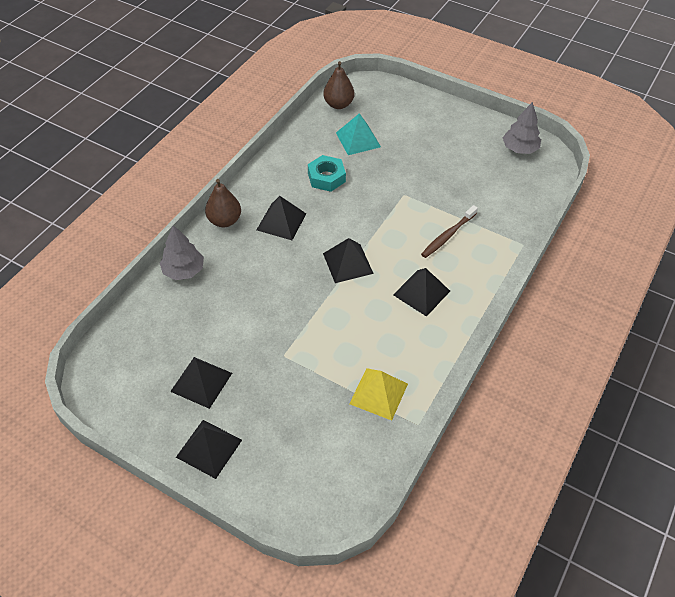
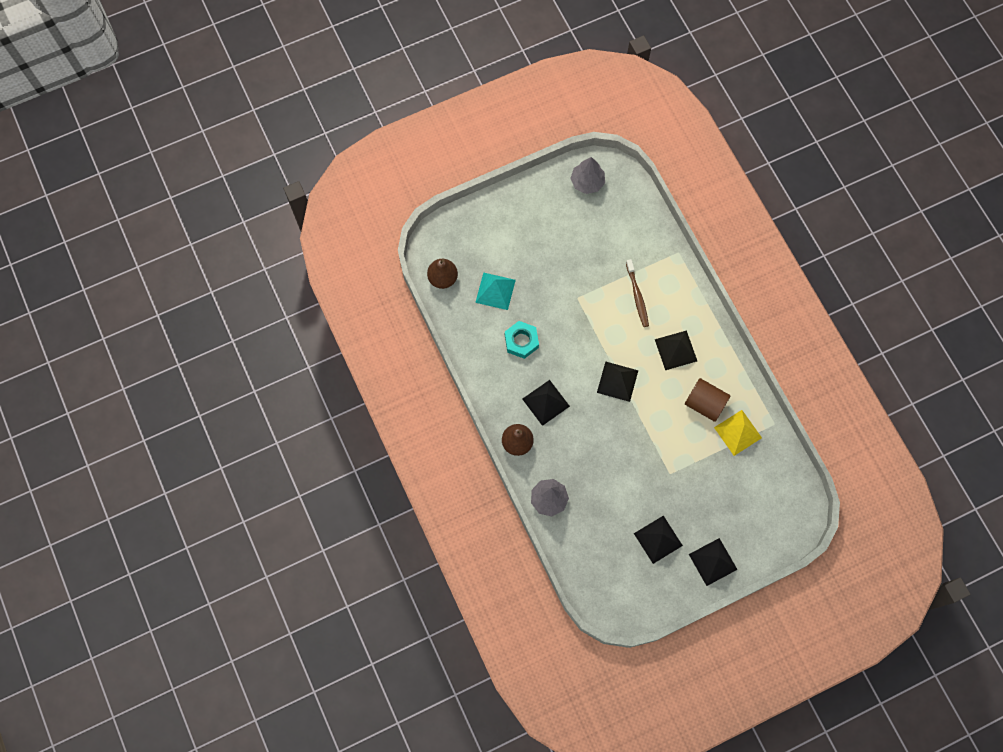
camera: 55 degrees left, 20 degrees up
(385, 346) = (704, 404): none -> brown cylinder

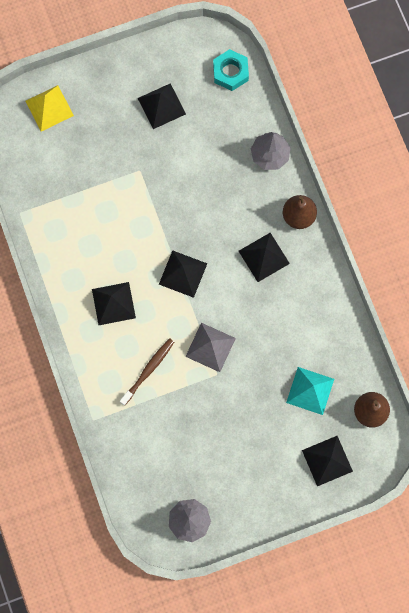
camera: 175 degrees left, 5 degrees up
(521, 341) = (285, 328): turquoise nut -> turquoise nut (230, 72)
(585, 320) = (210, 347): none -> grey pyramid
(637, 296) = (148, 370): brown toothbrush -> brown toothbrush turned 45 degrees clockwise
(704, 404) = (91, 241): brown cylinder -> none
(712, 561) = (109, 80): black pyramid -> black pyramid (327, 460)
(738, 432) = (60, 207): yellow pyramid -> yellow pyramid (49, 108)

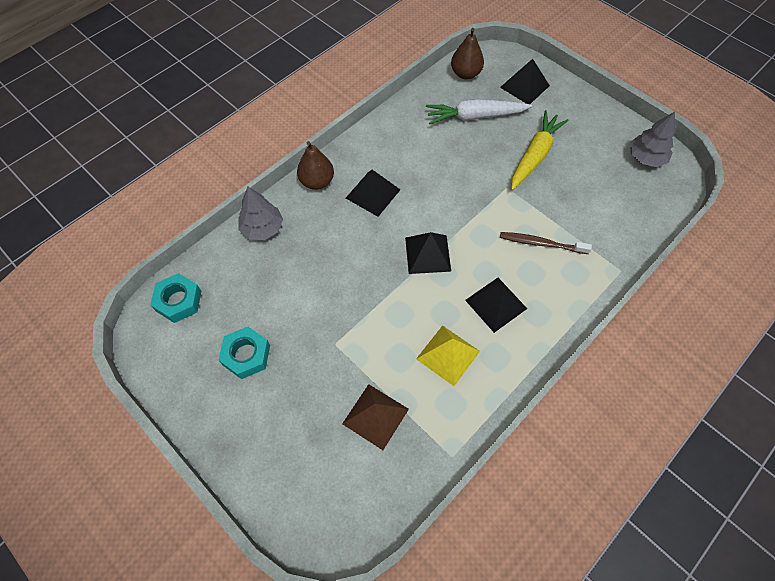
camera: 115 degrees left, 15 degrees down
(49, 108) = (299, 488): yellow pyramid -> yellow pyramid (448, 355)
(72, 175) = (375, 416): none -> brown pyramid
(161, 106) = (246, 355): black pyramid -> turquoise nut
(210, 347) = (485, 202): grey pyramid -> none
(239, 419) = (534, 155): none -> yellow carrot
(310, 390) = (475, 116): turquoise pyramid -> white carrot

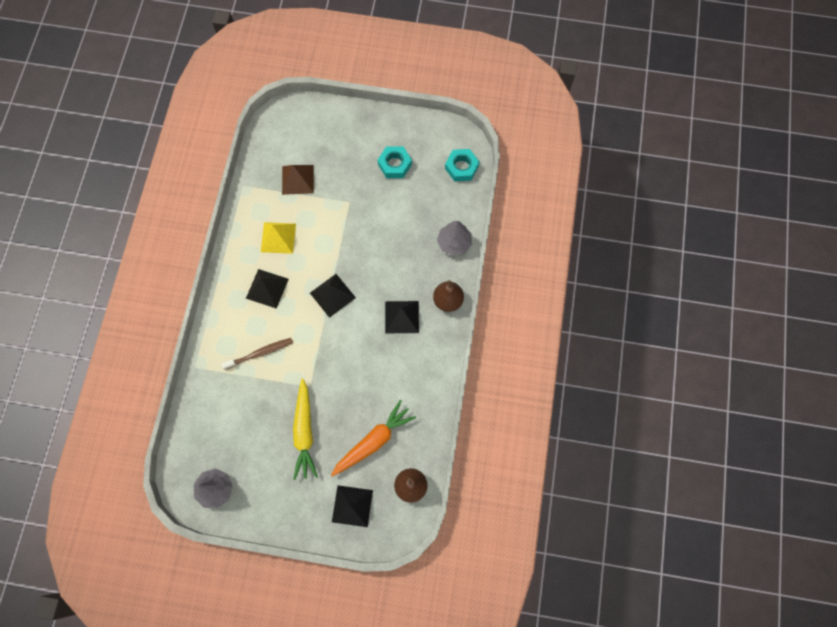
camera: 145 degrees right, 10 degrees up
(475, 116) = (373, 441): white carrot -> orange carrot

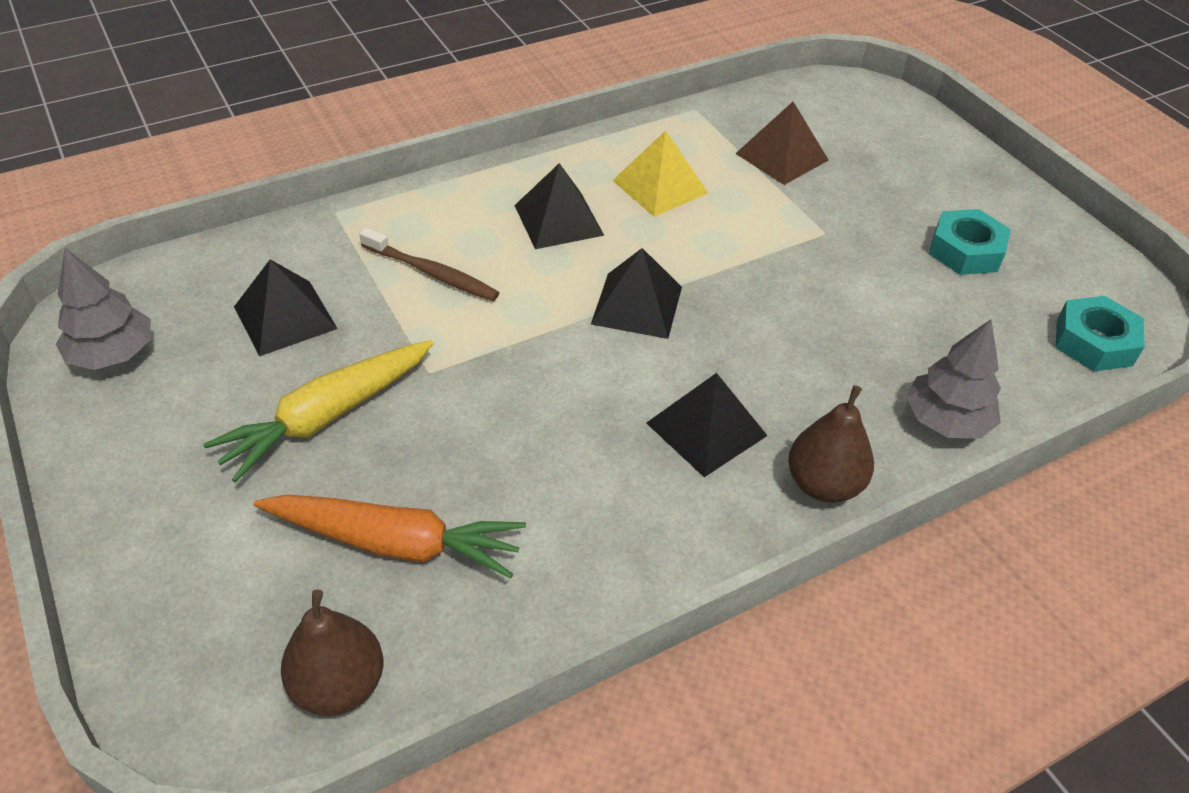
camera: 50 degrees right, 25 degrees down
(352, 506) = (212, 595): black pyramid -> black pyramid (285, 317)

